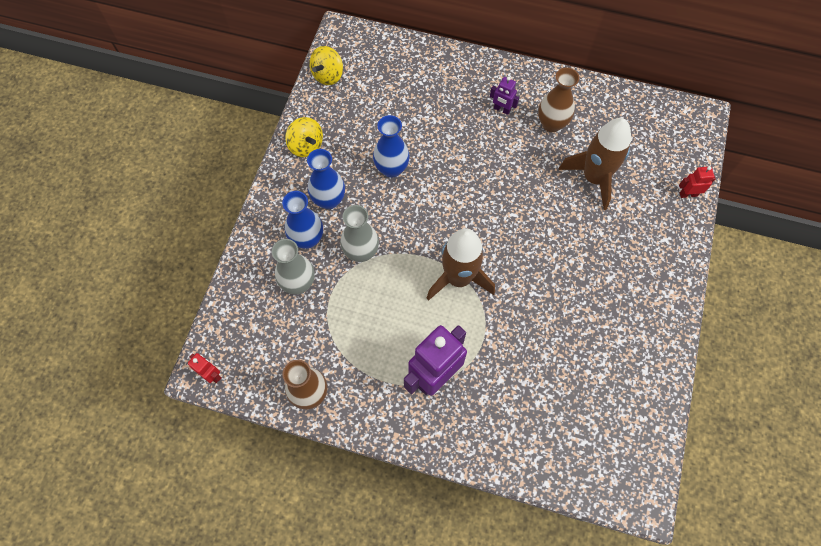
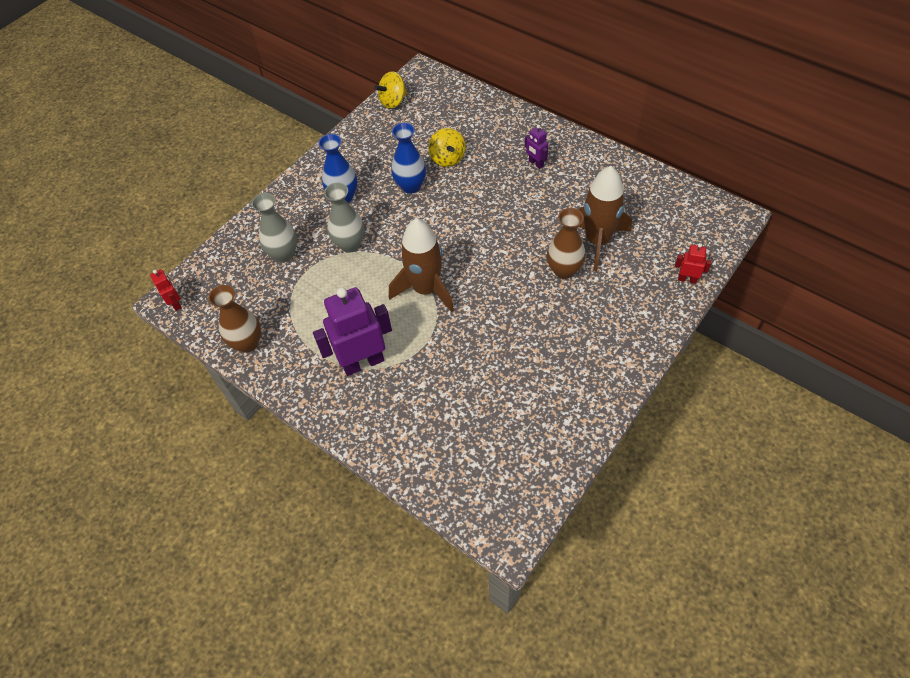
camera: 25 degrees right, 10 degrees down
(306, 146) = (346, 150): yellow spinning top -> yellow spinning top (447, 158)
(307, 239) = (309, 222): blue vase -> none
(551, 124) = (577, 186): brown vase -> brown vase (564, 270)

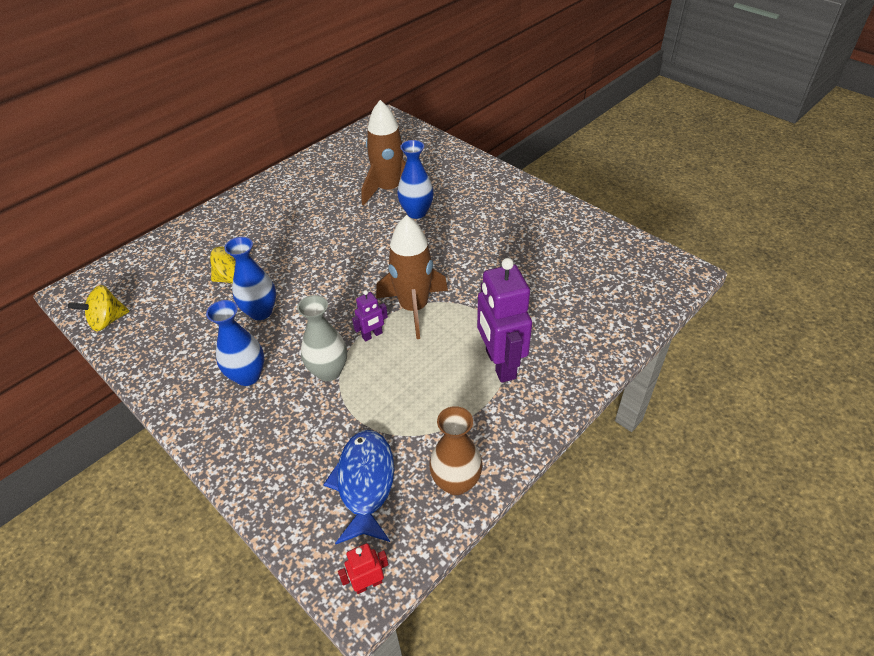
camera: 85 degrees left, 10 degrees down
(249, 287) = (365, 483): none -> blue fish
(284, 254) = (320, 442): grey vase -> none
(393, 101) = (107, 321): yellow spinning top -> yellow spinning top turned 90 degrees clockwise
(536, 163) = (276, 216): purple robot -> purple robot (372, 335)
(564, 270) = (416, 212): brown vase -> blue vase
(687, 279) = (445, 149): red robot -> none

